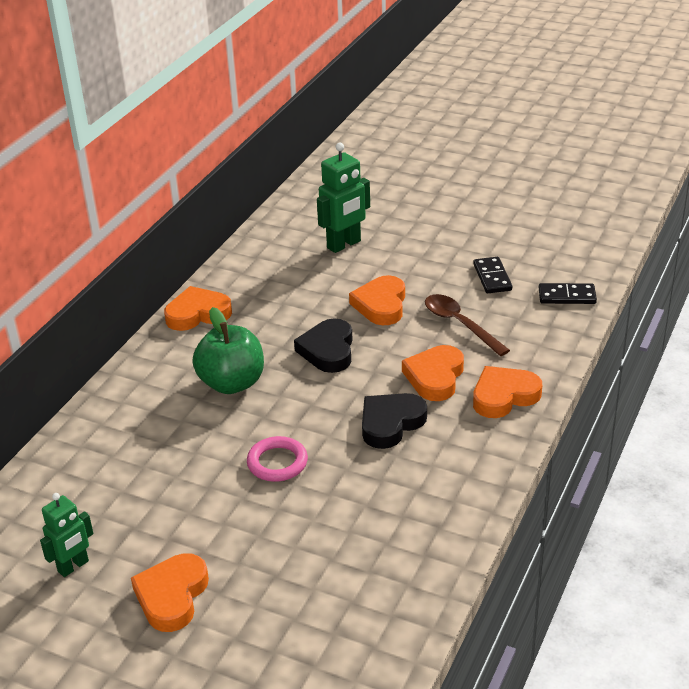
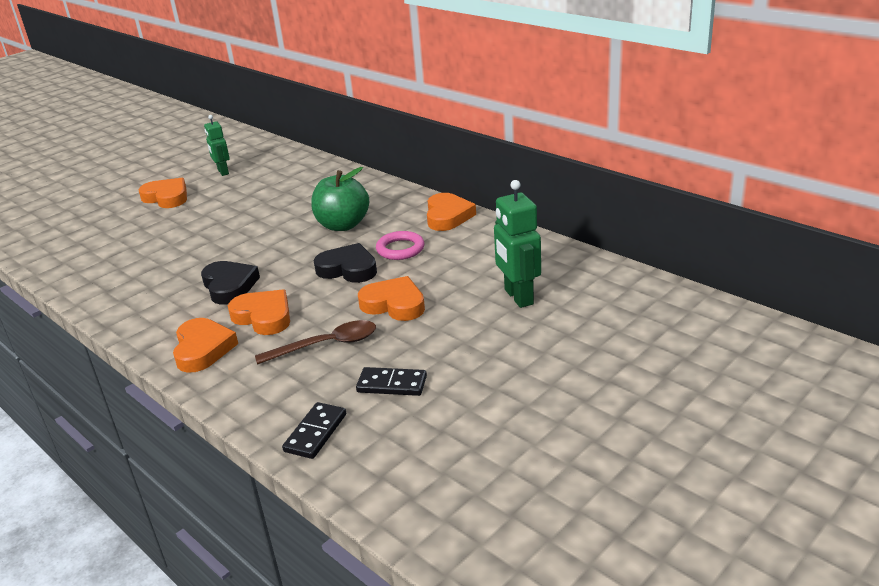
camera: 110 degrees right, 5 degrees down
(277, 463) = (238, 236): pink ring -> pink ring (400, 249)

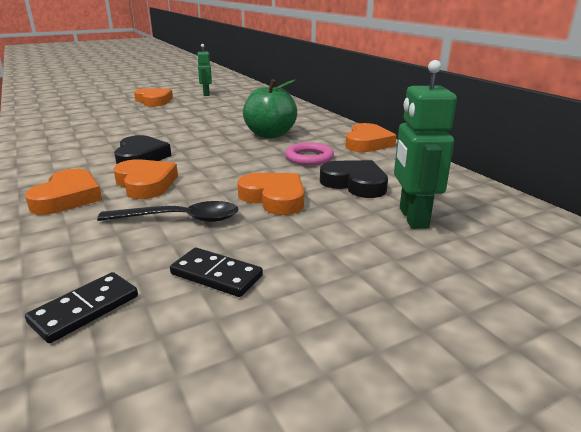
camera: 15 degrees right, 5 degrees down
(326, 345) = (180, 219): brown spoon -> black spoon
(348, 269) = (251, 163): black heart -> black heart (355, 183)

